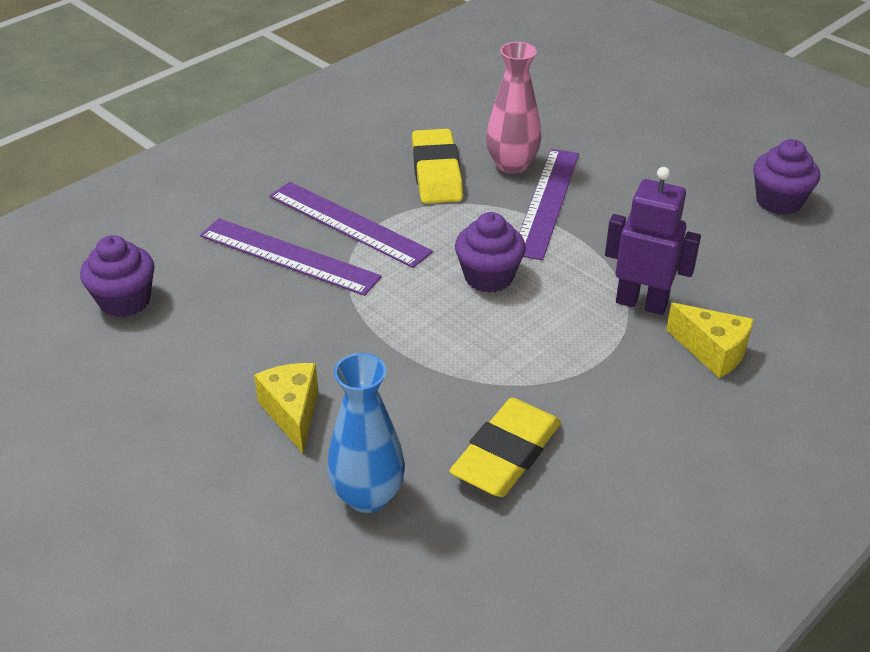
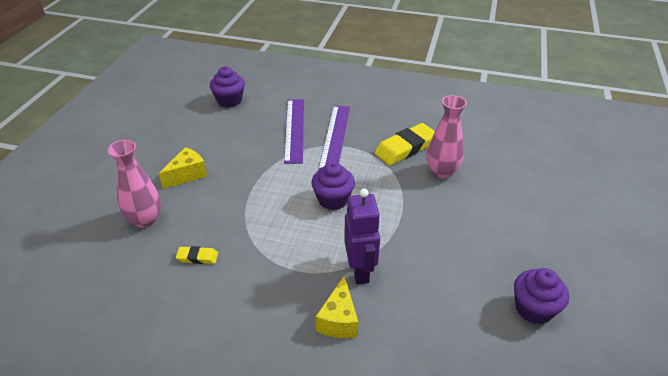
camera: 60 degrees right, 0 degrees up
(368, 496) = (145, 219): blue vase -> pink vase
(506, 454) = (197, 257): yellow eraser -> yellow eraser, size x0.50
(546, 202) = (420, 197): purple ruler -> none

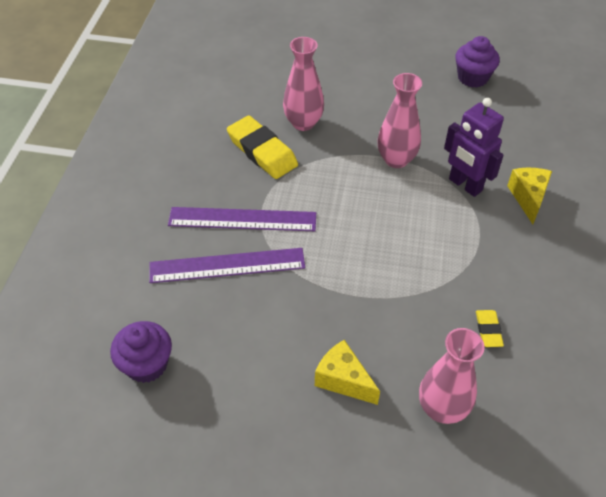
camera: 95 degrees left, 10 degrees up
(333, 200) = (366, 213): purple cupcake -> none
(339, 320) = (528, 198): yellow cheese -> yellow cheese turned 90 degrees counterclockwise
(360, 271) = (465, 185): purple robot -> purple robot turned 120 degrees counterclockwise
(396, 226) = (396, 159): none -> pink vase

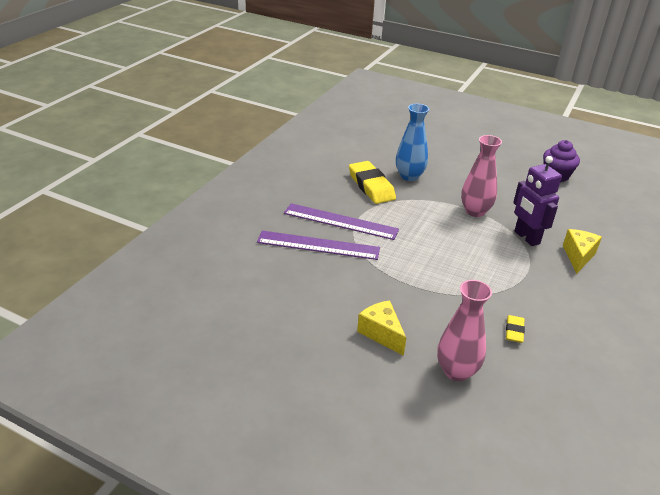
camera: 15 degrees right, 15 degrees down
(146, 364) = (235, 288): purple cupcake -> none
(303, 123) = (409, 176): pink vase -> blue vase

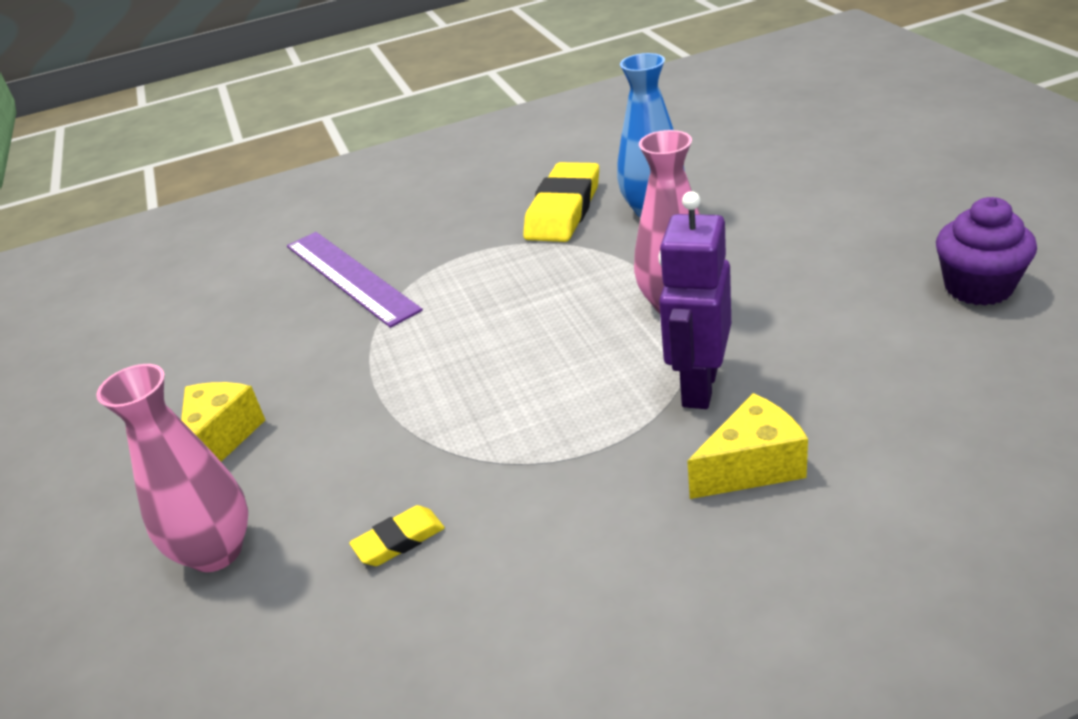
camera: 50 degrees right, 0 degrees up
(340, 221) = (433, 252): purple ruler -> none

